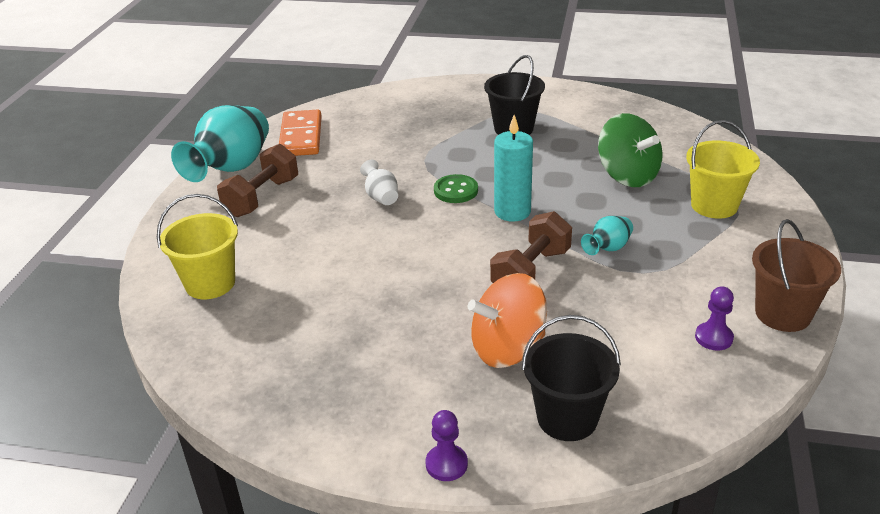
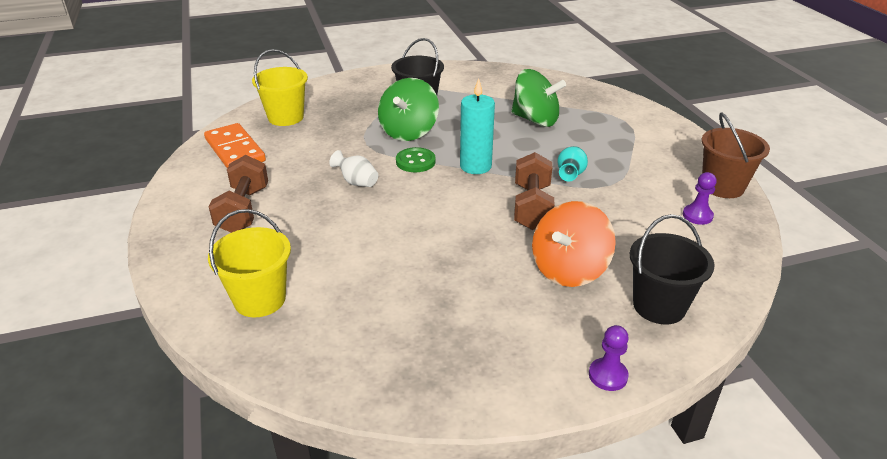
camera: 30 degrees left, 0 degrees up
(231, 169) = (188, 193): turquoise vase -> none
(477, 156) = (409, 132): none -> green spinning top
(714, 205) = (612, 126): yellow bucket -> yellow bucket (286, 117)

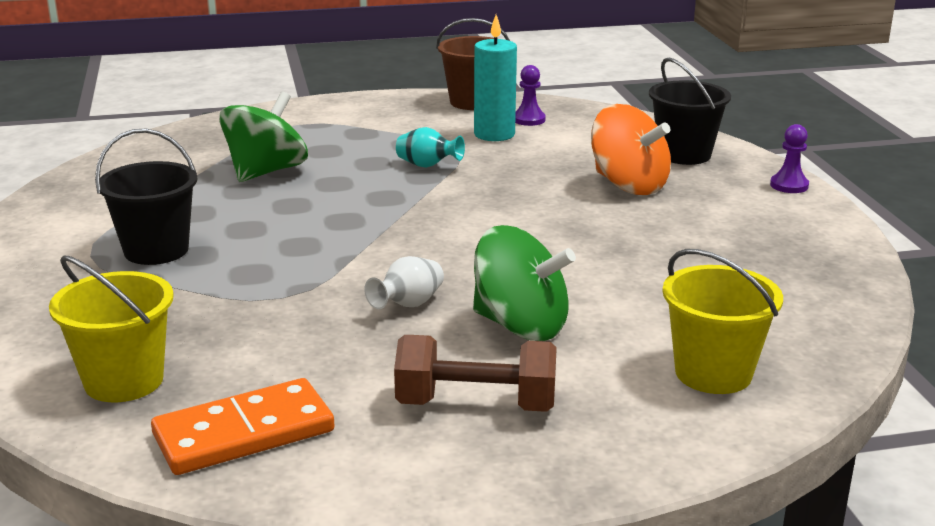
camera: 85 degrees left, 10 degrees down
(409, 132) = (255, 261): green spinning top -> green spinning top (520, 326)
(415, 161) = (358, 258): green button -> none
(475, 166) = (387, 218): turquoise candle -> turquoise candle (494, 134)
(532, 207) = (500, 192): brown dumbbell -> none

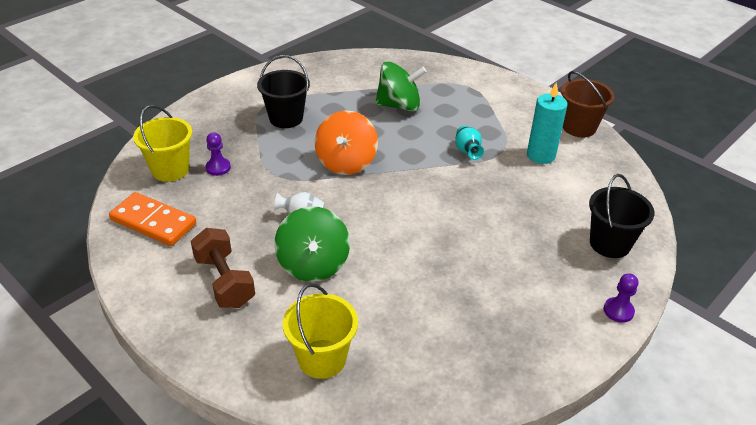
camera: 55 degrees right, 15 degrees up
(529, 120) = (580, 159): purple pawn -> purple pawn (218, 168)
(628, 185) = (531, 237): orange spinning top -> orange spinning top (346, 162)

